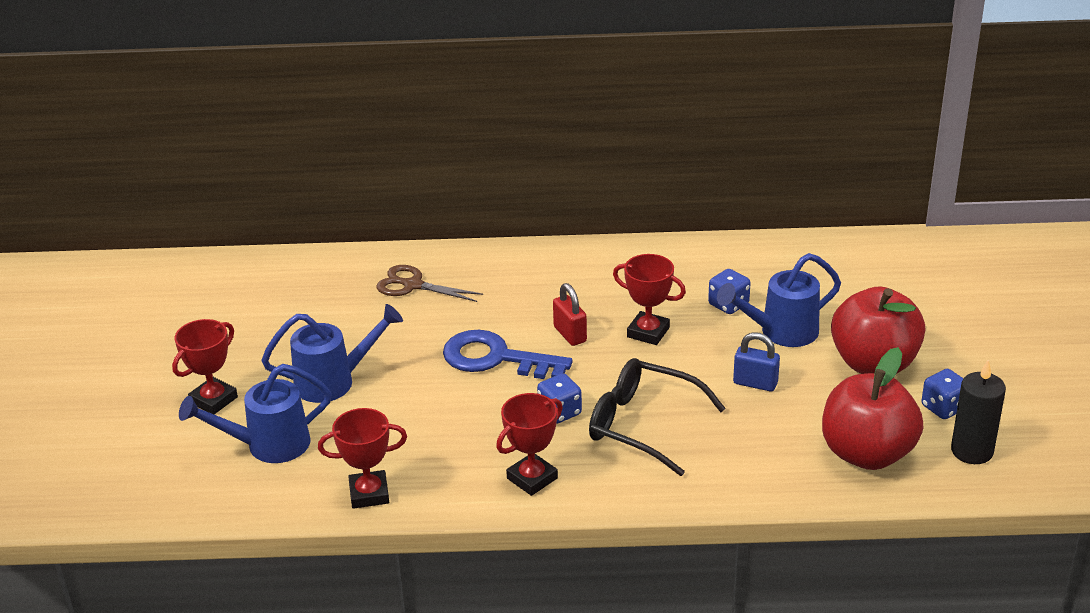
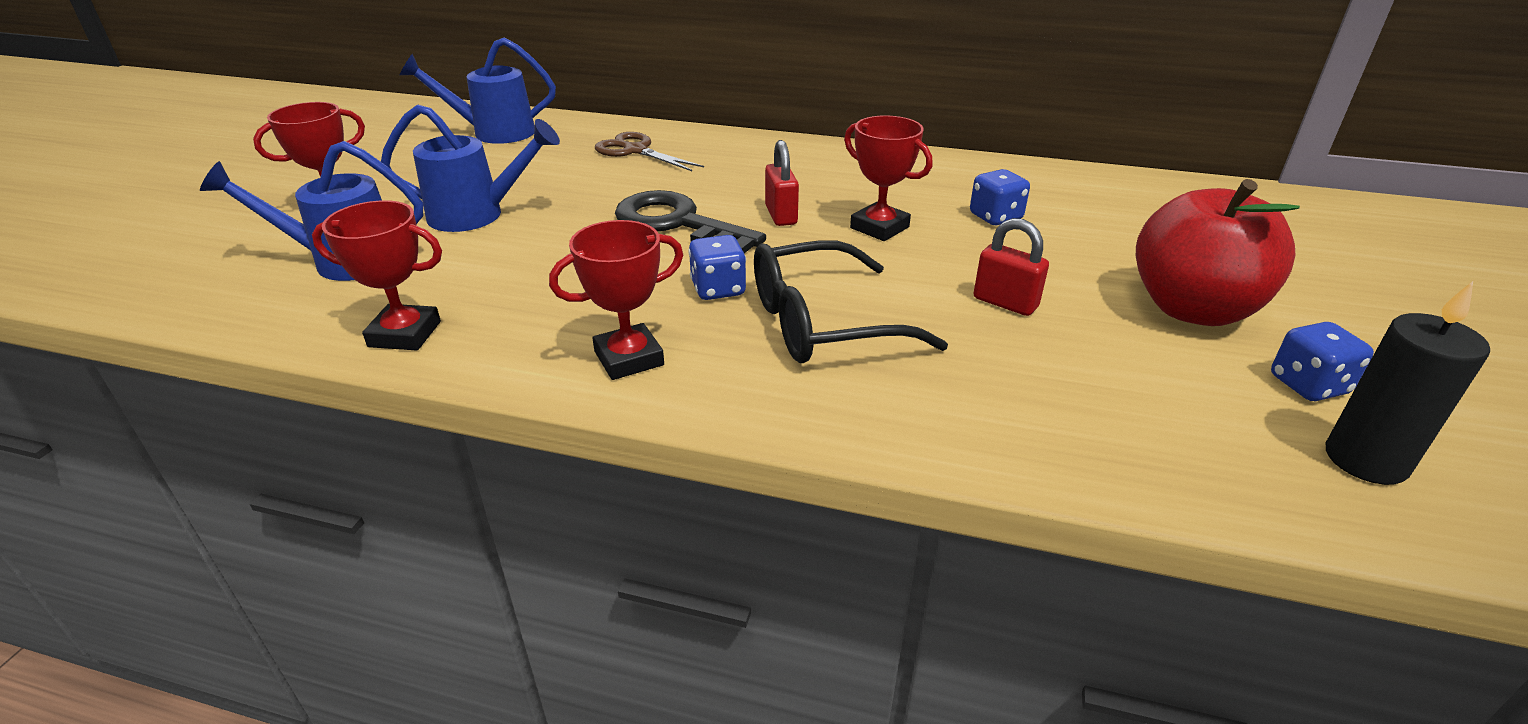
camera: 15 degrees right, 0 degrees up
(496, 358) = (677, 223): blue key -> black key
(643, 425) = (823, 323): black glasses -> black glasses turned 60 degrees counterclockwise
(755, 383) = (1005, 303): blue padlock -> red padlock
(781, 332) = (1059, 254): blue watering can -> blue watering can (494, 133)
(867, 453) = (1167, 426): red apple -> none

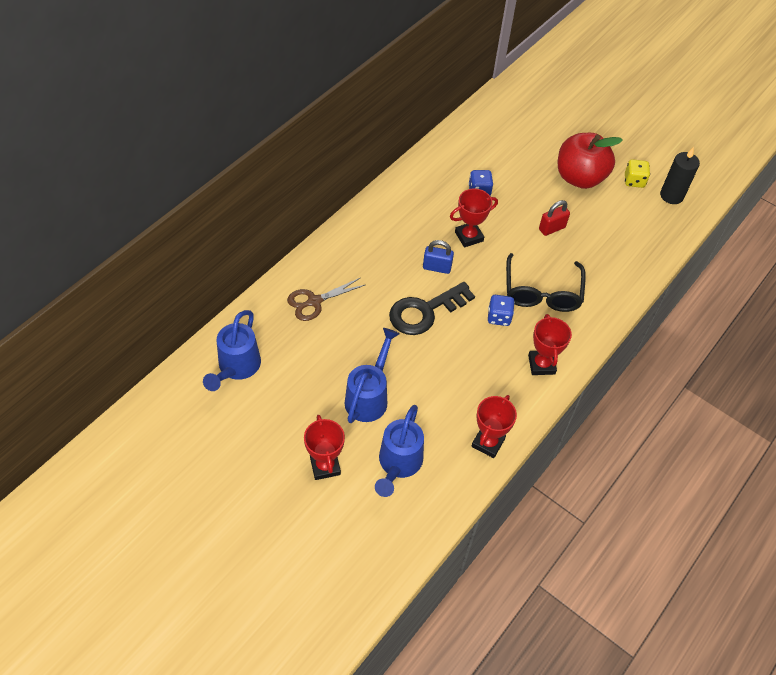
camera: 70 degrees left, 20 degrees up
(781, 215) = (437, 267): red padlock -> blue padlock
(1308, 385) = (634, 181): blue dice -> yellow dice

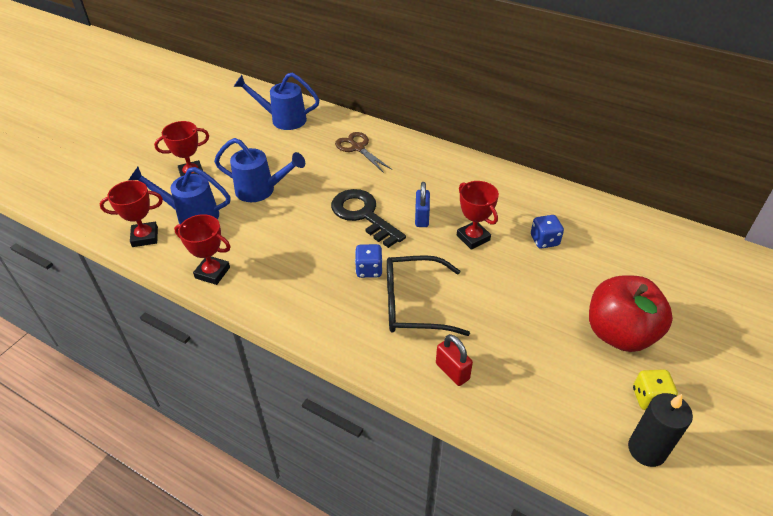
camera: 85 degrees right, 10 degrees down
(541, 364) = (311, 309): red trophy -> red trophy (145, 237)
(552, 228) = (516, 308): red padlock -> red padlock (452, 371)

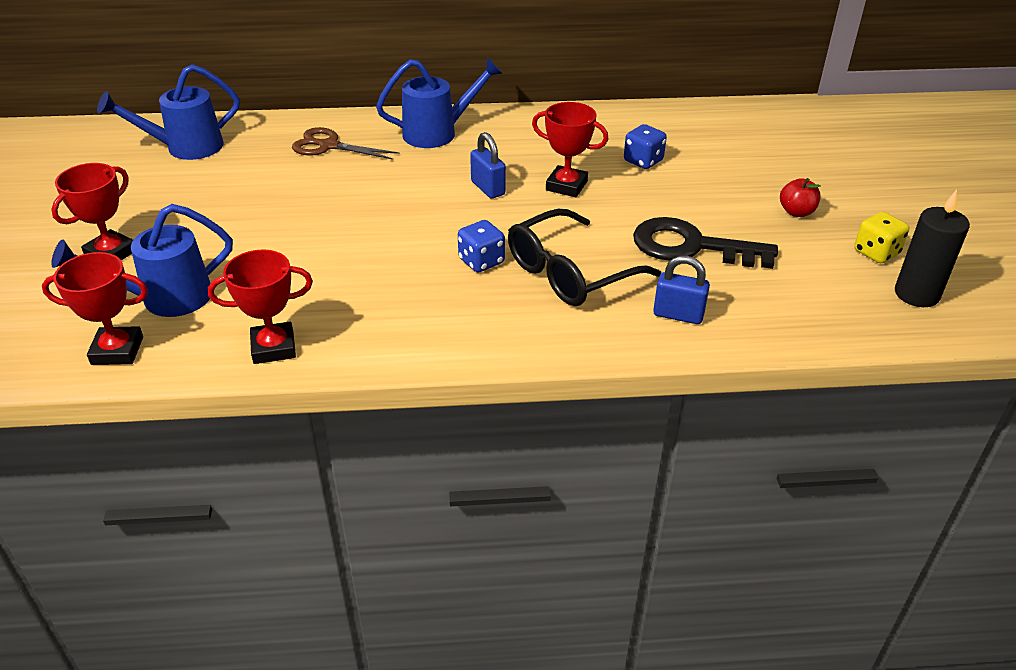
camera: 35 degrees left, 5 degrees down
(145, 237) = (117, 351): red trophy -> red trophy turned 45 degrees clockwise
(261, 190) = (242, 234): blue watering can -> blue watering can (437, 133)
(363, 215) = (413, 211): black key -> black key (691, 246)
(452, 371) = (678, 315): red padlock -> blue padlock
(619, 333) = (796, 212): red apple -> red apple, size x0.42

